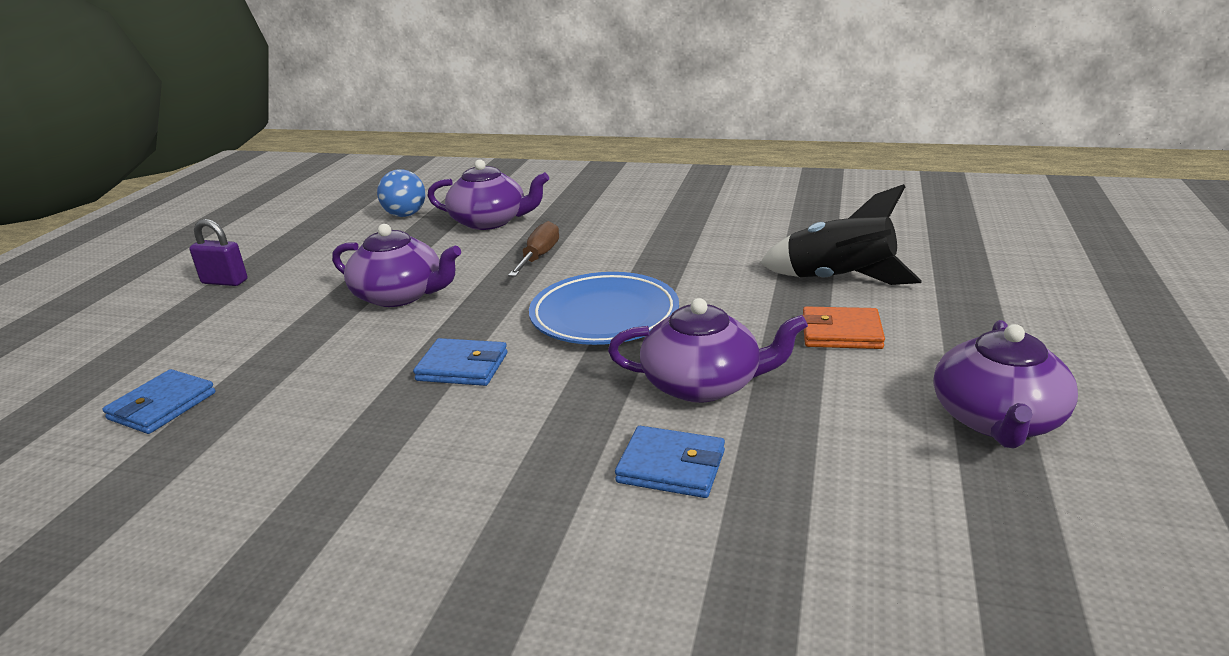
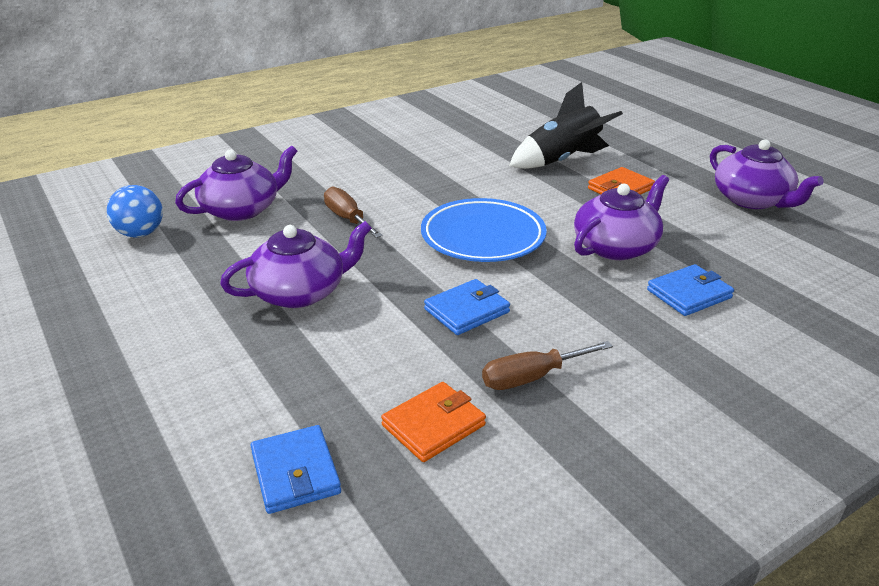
camera: 50 degrees left, 5 degrees up
(224, 282) = (80, 366): purple padlock -> none
(270, 431) = (433, 425): none -> orange wallet
(389, 444) = (532, 377): none -> brown screwdriver

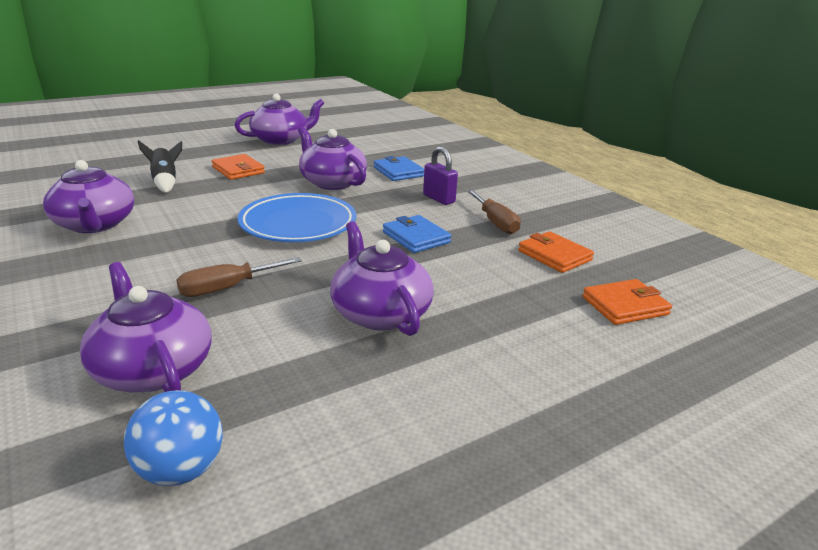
camera: 90 degrees left, 5 degrees down
(295, 473) = (625, 306): blue wallet -> orange wallet
(456, 151) = (95, 224): none -> purple teapot
(562, 160) = (165, 182): black rocket -> black rocket, size x0.60
(599, 329) = (438, 199): none -> purple padlock

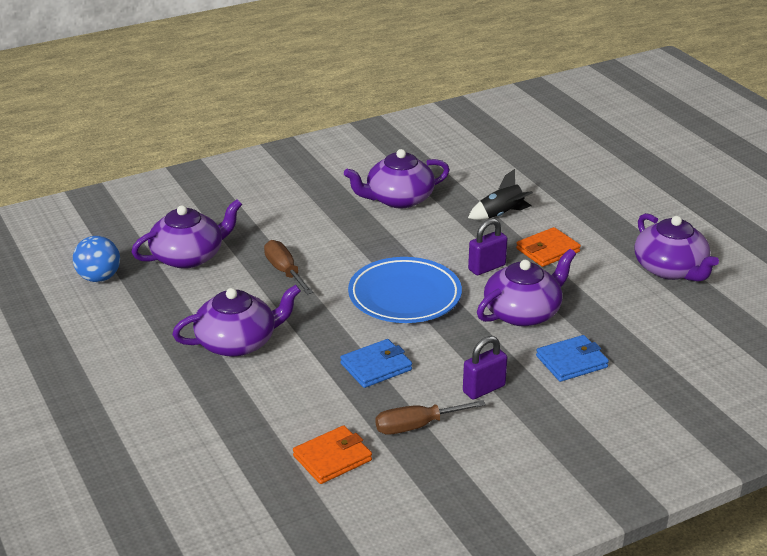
camera: 95 degrees right, 5 degrees up
(258, 191) = (487, 267): none -> purple padlock
(625, 306) = (226, 485): orange wallet -> none

